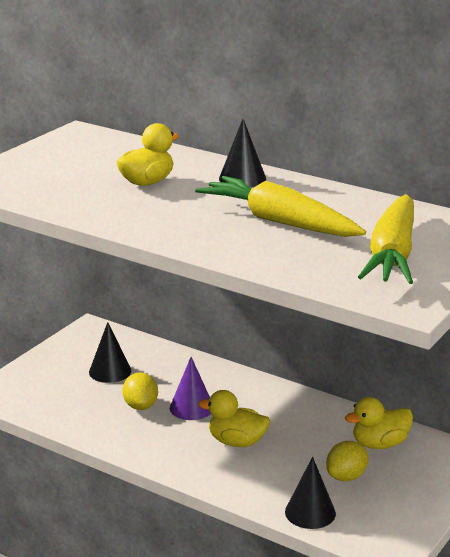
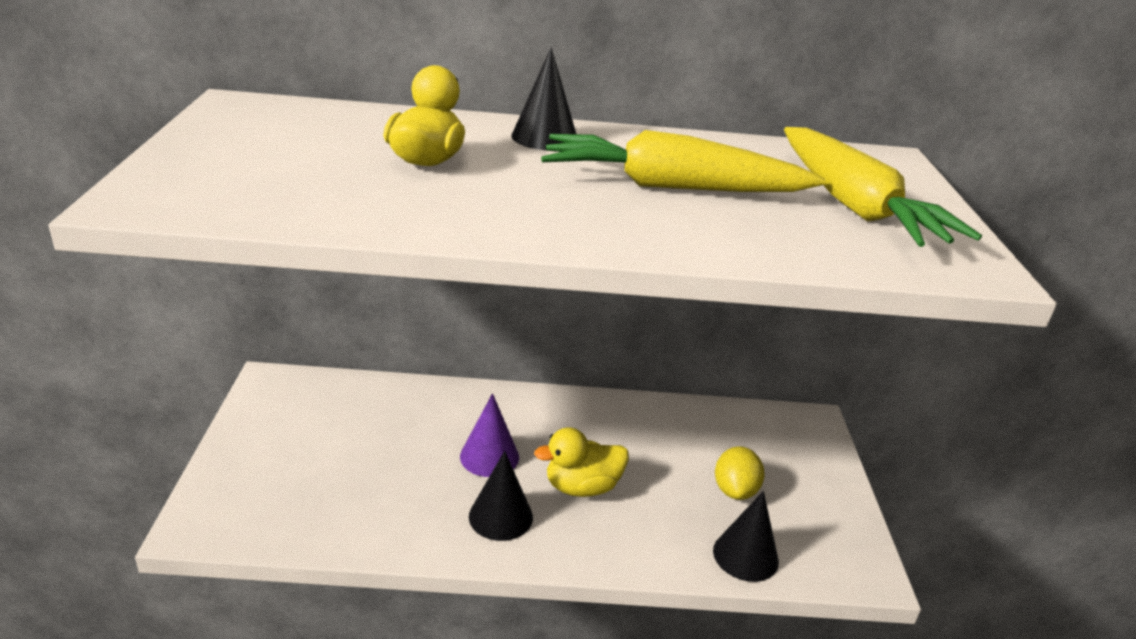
camera: 35 degrees left, 5 degrees up
(110, 371) = (344, 437): black cone -> black cone (500, 516)
(140, 406) = (425, 475): yellow lemon -> none
(379, 444) = (726, 436): yellow duck -> none

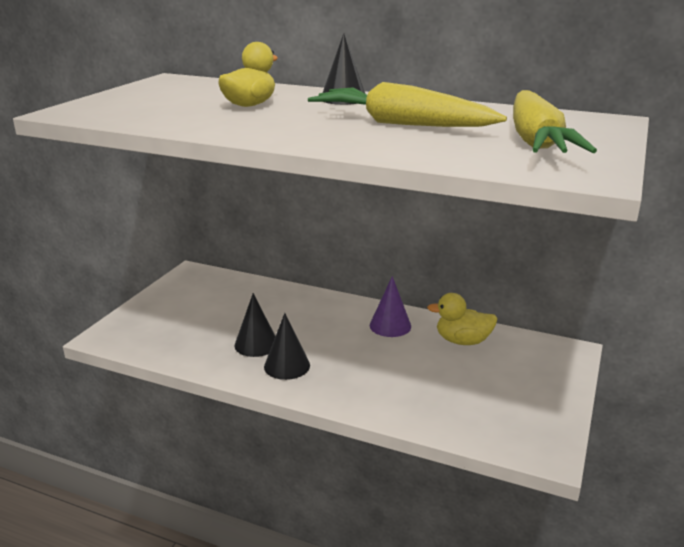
camera: 25 degrees right, 5 degrees down
(489, 456) = (302, 332): purple cone -> purple cone (390, 325)
(582, 487) = (354, 359): yellow duck -> yellow duck (462, 341)
(735, 490) = (471, 382): yellow lemon -> none
(745, 555) = (451, 422): black cone -> black cone (256, 344)

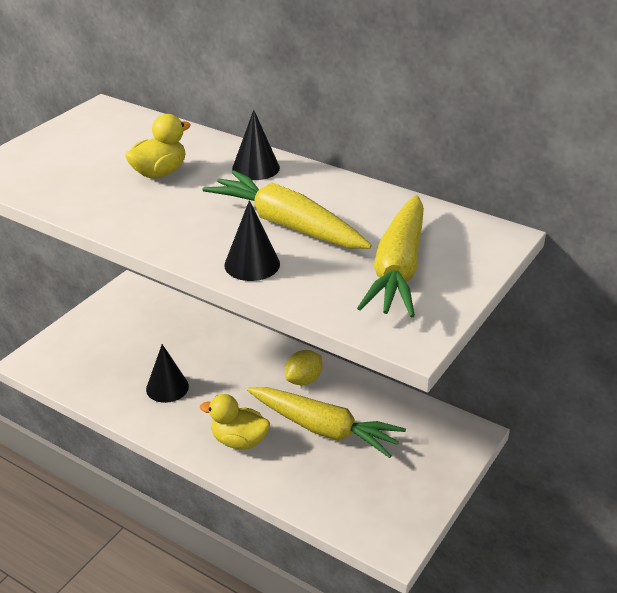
camera: 10 degrees right, 10 degrees up
(287, 366) = (188, 417): black cone -> black cone (252, 264)
(390, 325) = (303, 380): purple cone -> yellow lemon
(428, 362) = (324, 429): none -> yellow carrot
(462, 341) = (368, 408): yellow duck -> yellow duck (239, 441)

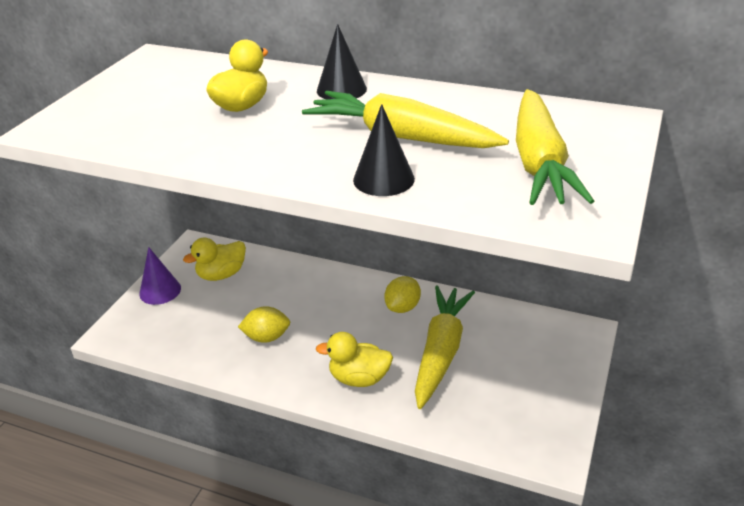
camera: 10 degrees left, 0 degrees up
(84, 327) = (160, 291): none -> purple cone
(144, 320) = (221, 274): none -> yellow duck
(167, 387) = (266, 337): black cone -> yellow lemon
(324, 429) = (441, 352): yellow carrot -> yellow carrot turned 90 degrees counterclockwise

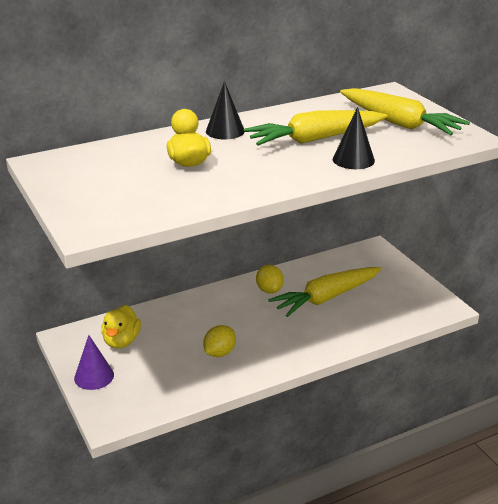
camera: 50 degrees left, 5 degrees down
(359, 378) = (308, 337): yellow duck -> none
(441, 352) = (326, 298): yellow carrot -> yellow carrot turned 90 degrees counterclockwise

